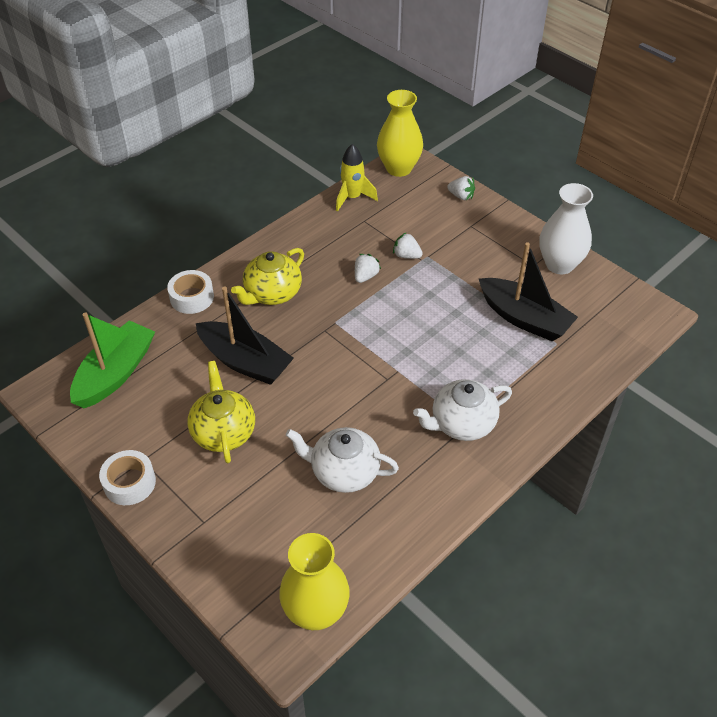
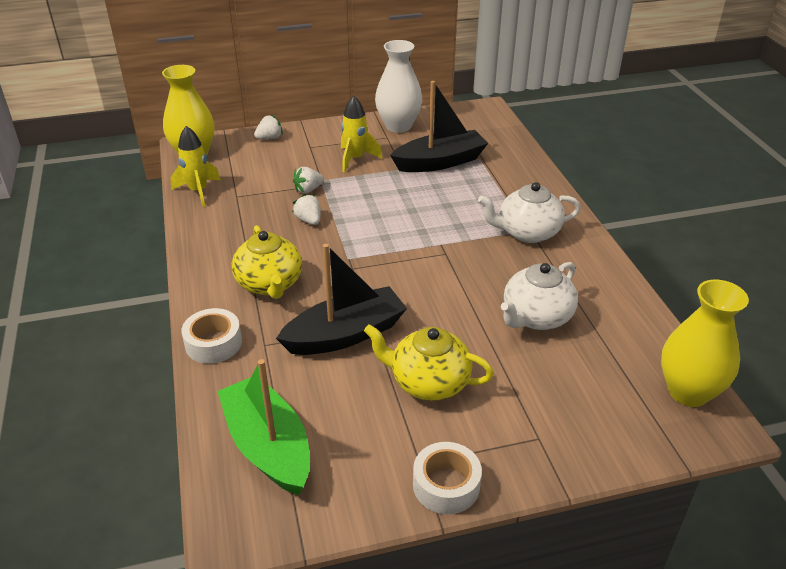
camera: 60 degrees left, 10 degrees down
(462, 424) = (527, 232): white teapot -> white teapot turned 75 degrees clockwise
(478, 262) = (355, 159): none -> yellow rocket

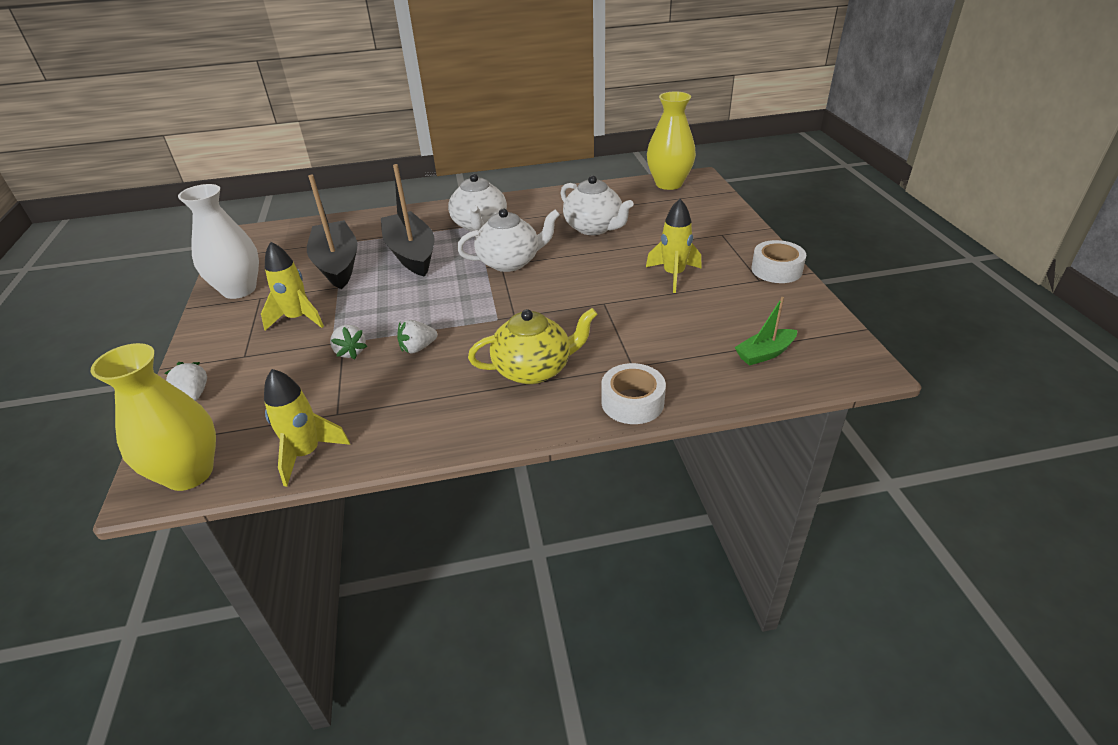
camera: 85 degrees left, 0 degrees up
(268, 446) = (764, 353): green boat -> green boat, size x0.52
(345, 334) = (616, 317): black boat -> black boat (411, 254)
(428, 382) = (673, 275): yellow teapot -> yellow rocket
(450, 259) = (510, 262): none -> white teapot

